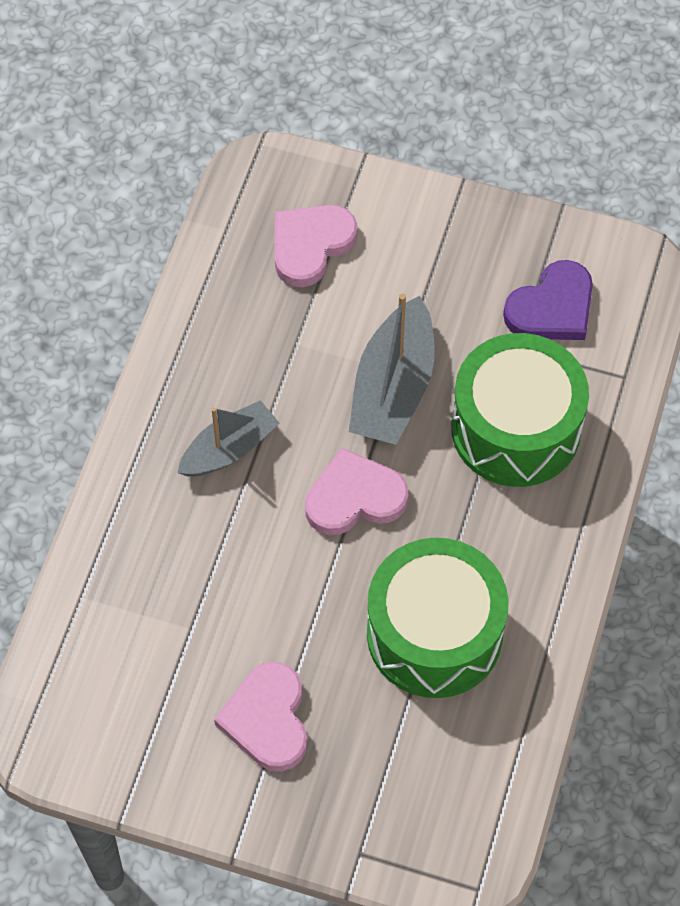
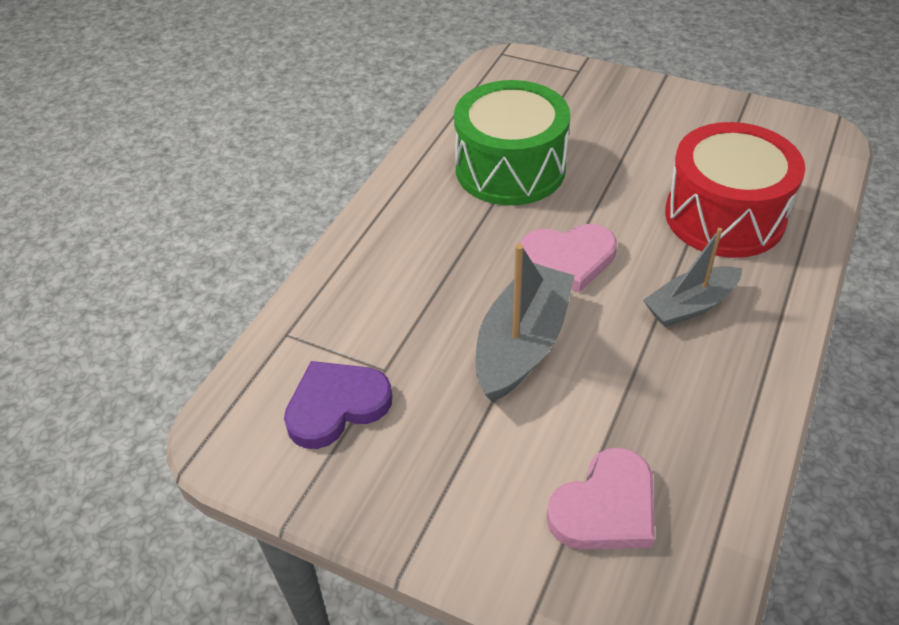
camera: 170 degrees left, 15 degrees down
(181, 577) = (724, 216): none -> red drum
(267, 719) = (645, 132): pink heart -> none
(516, 428) = (407, 299): green drum -> none

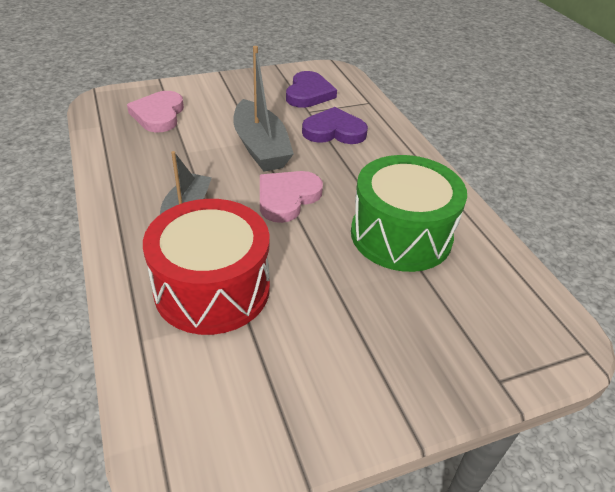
camera: 130 degrees right, 5 degrees down
(402, 313) = (334, 131): none -> purple heart

